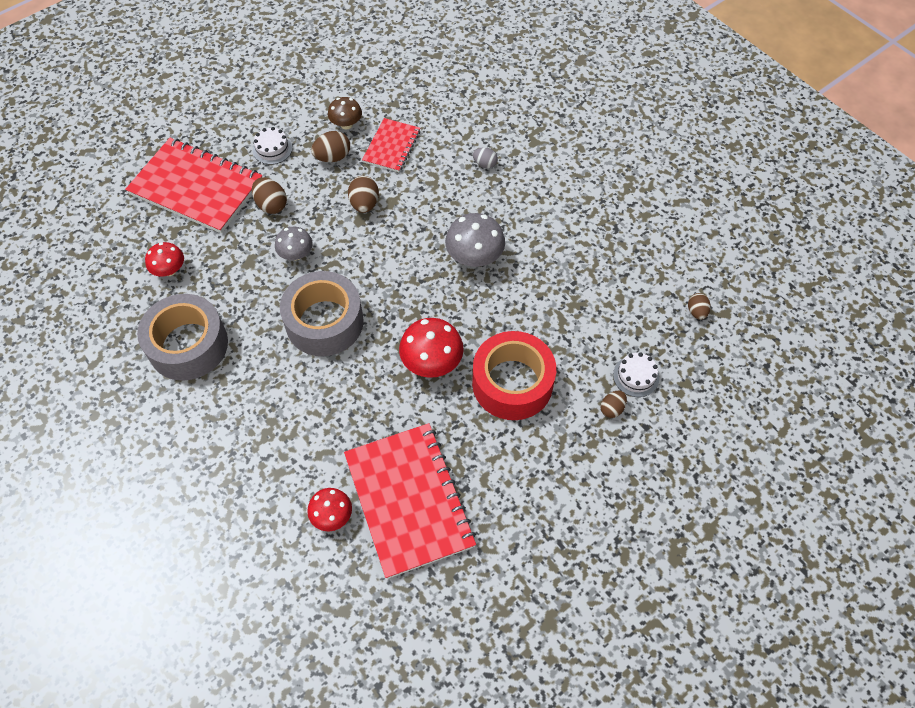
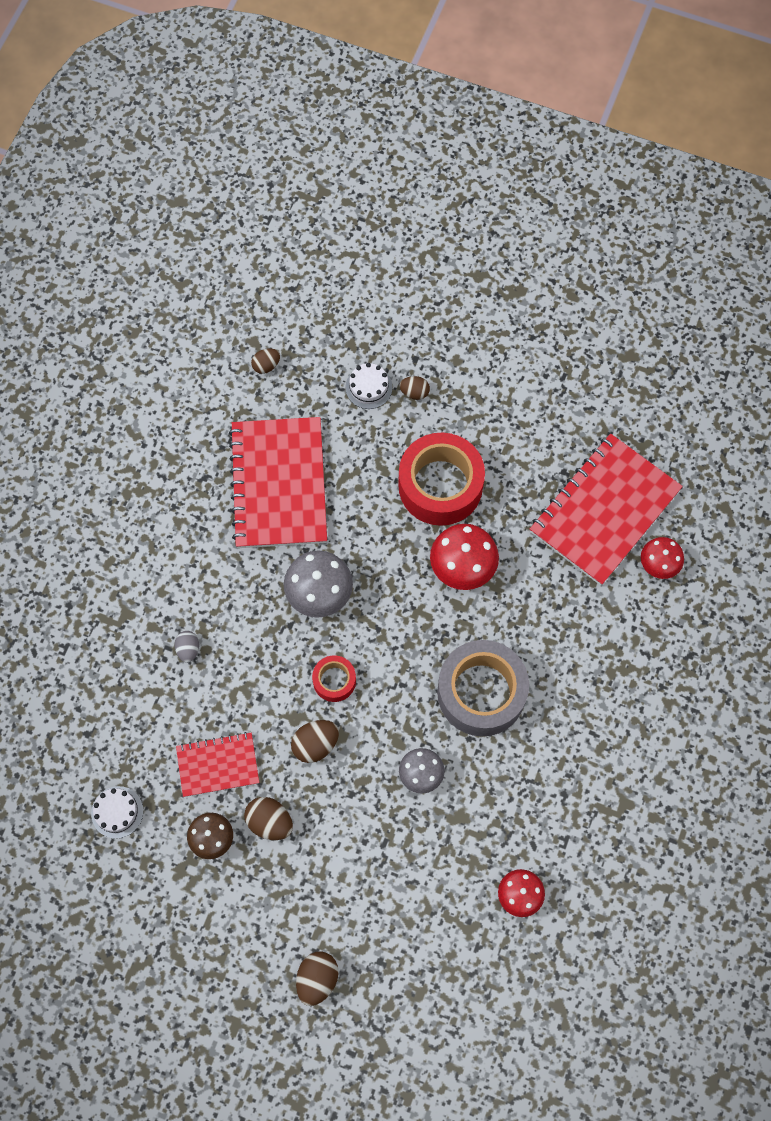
camera: 120 degrees left, 10 degrees up
(188, 345) = (588, 808): grey tape -> none
(196, 187) = (400, 949): red notebook -> red notebook (279, 484)
(271, 205) = (374, 845): brown egg -> brown egg (317, 979)
(272, 149) = (296, 900): white cake -> white cake (117, 812)
(401, 235) = (334, 681): none -> red tape

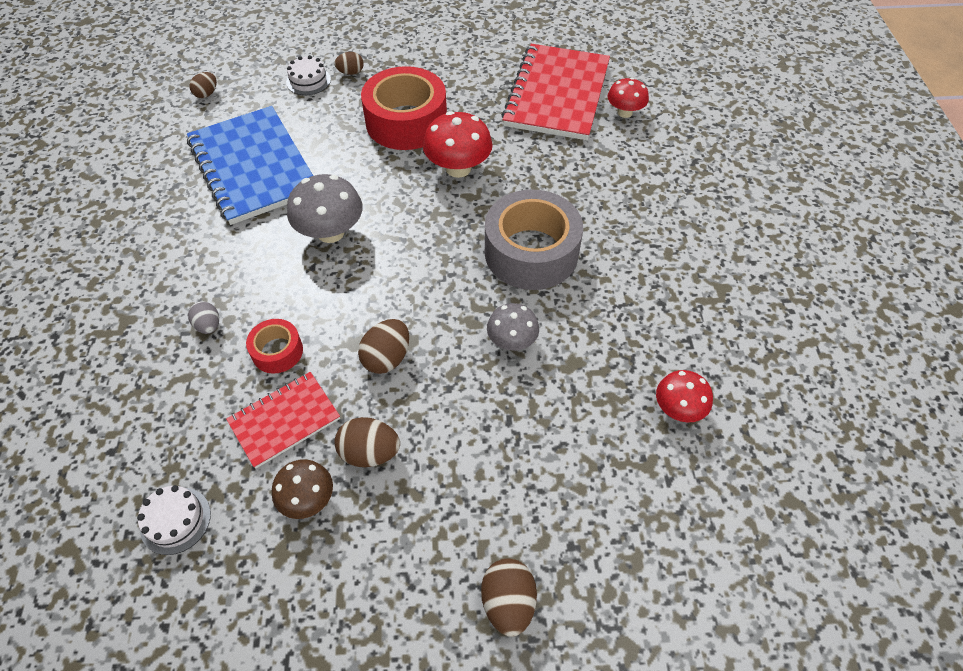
camera: 25 degrees left, 15 degrees down
(279, 484) = (253, 167): red notebook -> blue notebook
(334, 681) = (380, 296): red tape -> red tape (277, 351)

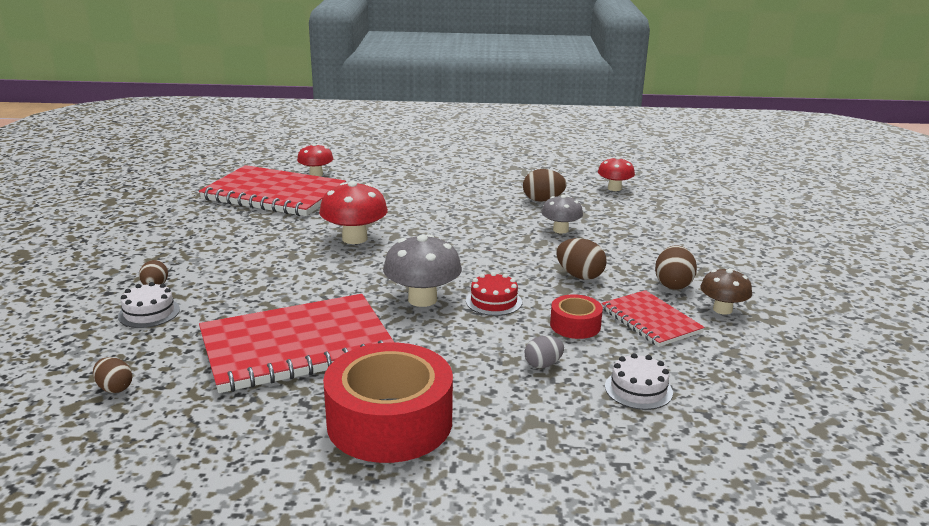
camera: 85 degrees left, 30 degrees down
(175, 520) = (766, 370): white cake -> white cake (638, 389)
(253, 167) = (297, 346): blue notebook -> red notebook
(327, 285) = (493, 301): none -> red cake
(406, 122) = (270, 259): red tape -> red tape (389, 421)
(508, 602) = (769, 244): brown egg -> brown egg (543, 200)
(531, 252) = (469, 217): grey tape -> none

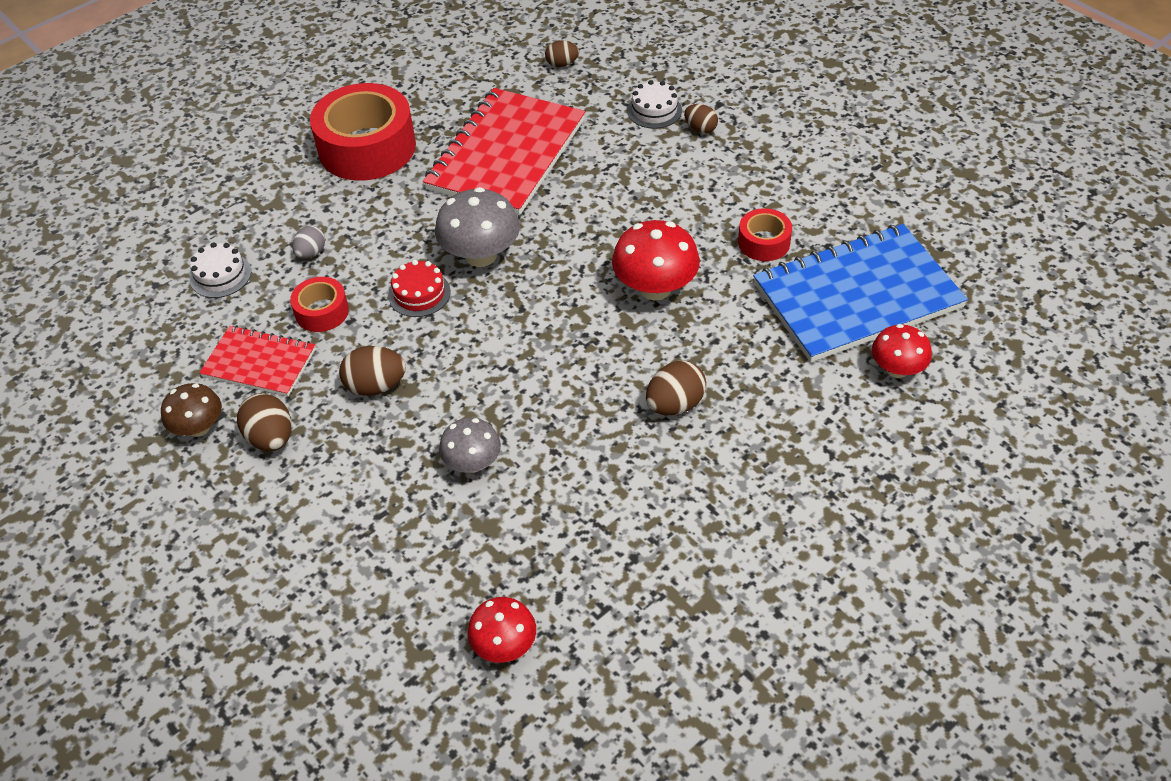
camera: 140 degrees right, 25 degrees up
(263, 227) = (764, 242): none -> red tape
(274, 194) = (857, 296): red notebook -> blue notebook
(543, 200) = (563, 524): brown egg -> brown egg (675, 404)

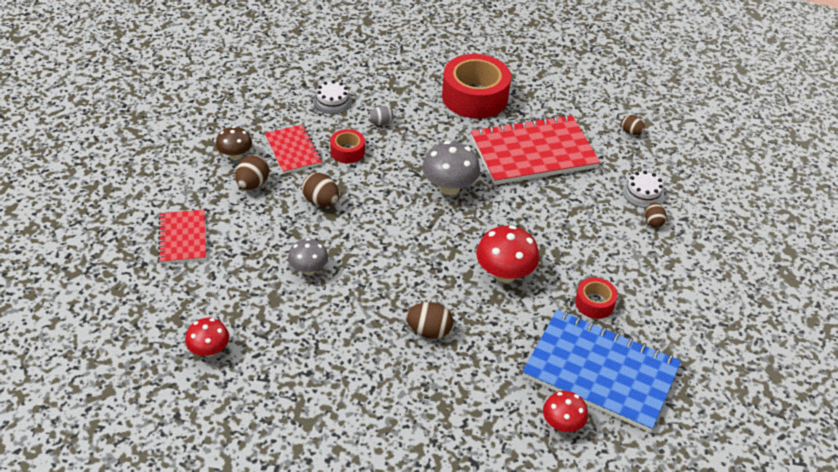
camera: 45 degrees right, 5 degrees down
(284, 568) = (183, 238): none -> red notebook
(419, 294) = (397, 180): red cake -> none

